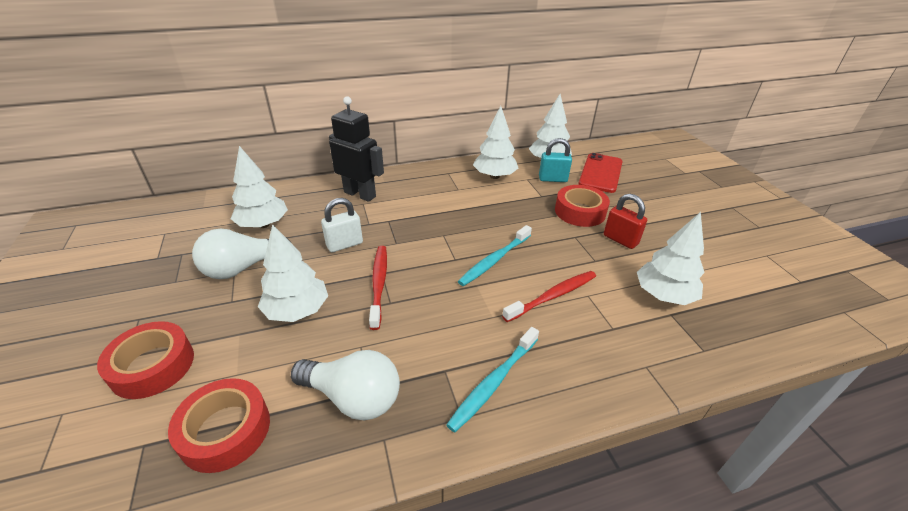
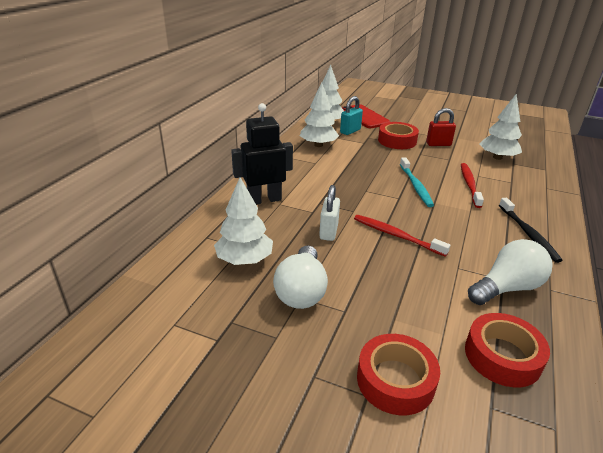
camera: 50 degrees left, 5 degrees down
(297, 310) = (392, 281): white tree -> none
(493, 383) = (528, 234): turquoise toothbrush -> black toothbrush

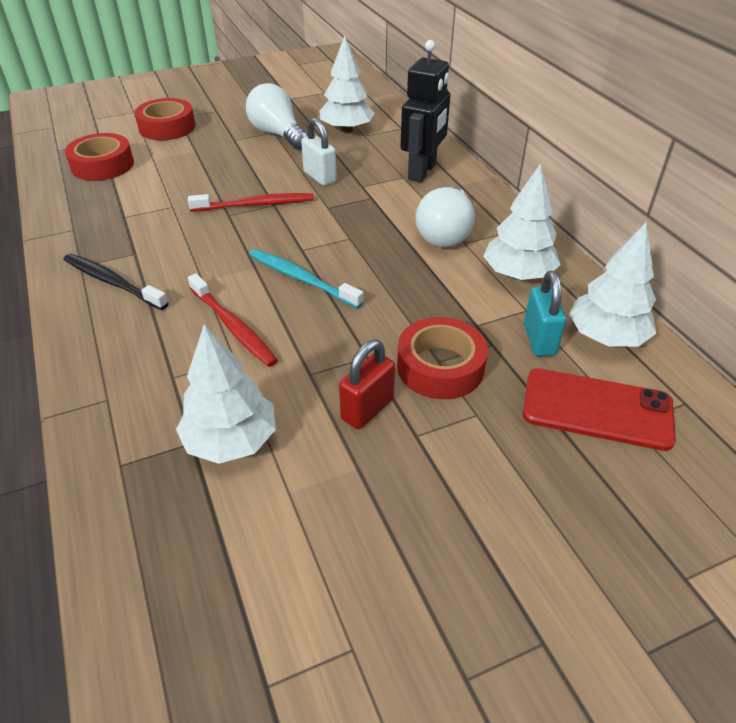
camera: 135 degrees right, 10 degrees up
(507, 288) = (116, 210): white light bulb -> white light bulb (445, 233)

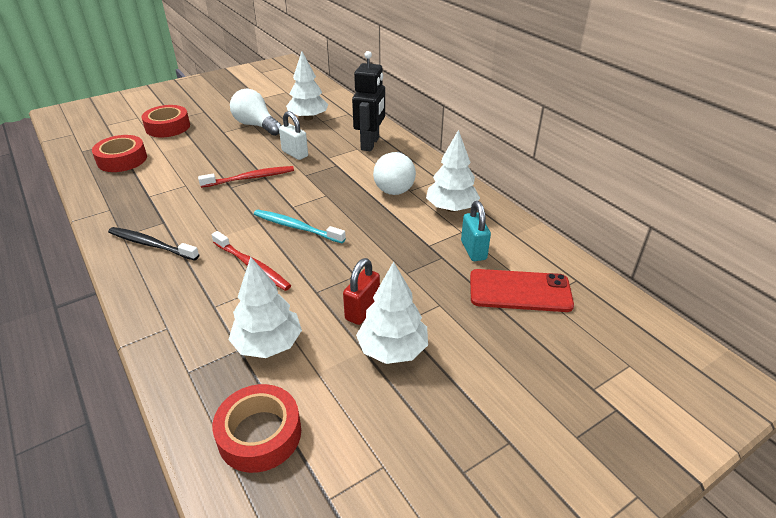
camera: 10 degrees left, 5 degrees down
(440, 367) = (408, 276): red tape -> red tape (260, 434)
(606, 337) = (518, 243): white tree -> white tree (392, 350)

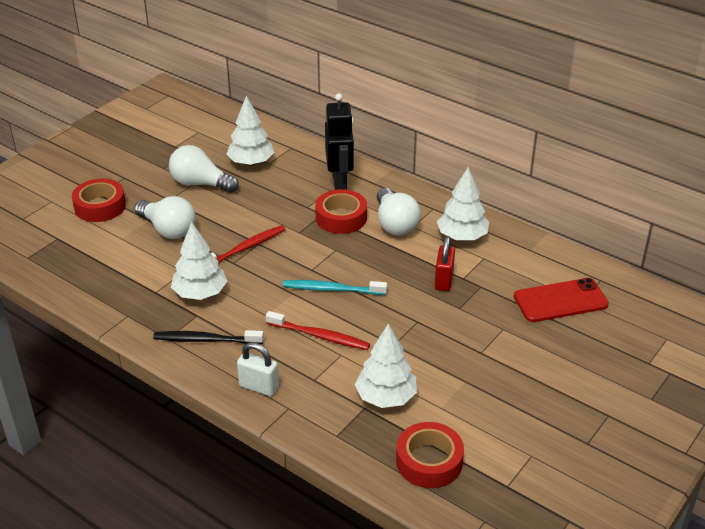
camera: 20 degrees left, 0 degrees up
(122, 160) = (86, 257): red tape -> red tape (341, 218)
(202, 152) = (168, 229): none -> white light bulb
(295, 154) = (270, 210): white padlock -> white padlock (259, 387)
(362, 311) = (444, 350): red padlock -> red padlock (444, 280)
(392, 350) = (488, 374): white tree -> white tree (200, 293)
(473, 250) = (504, 273): turquoise padlock -> none

